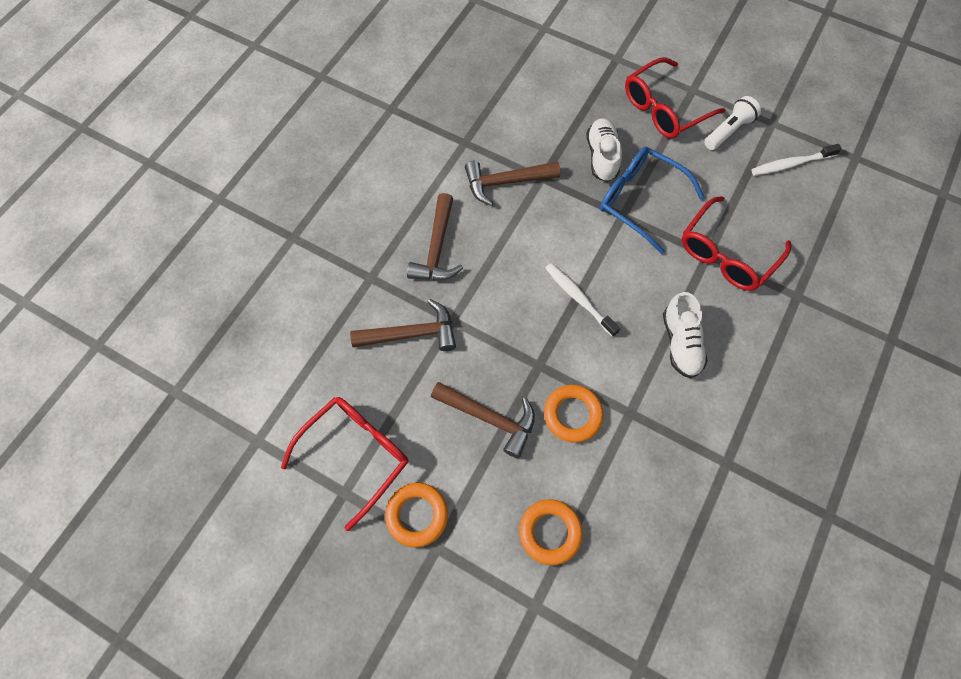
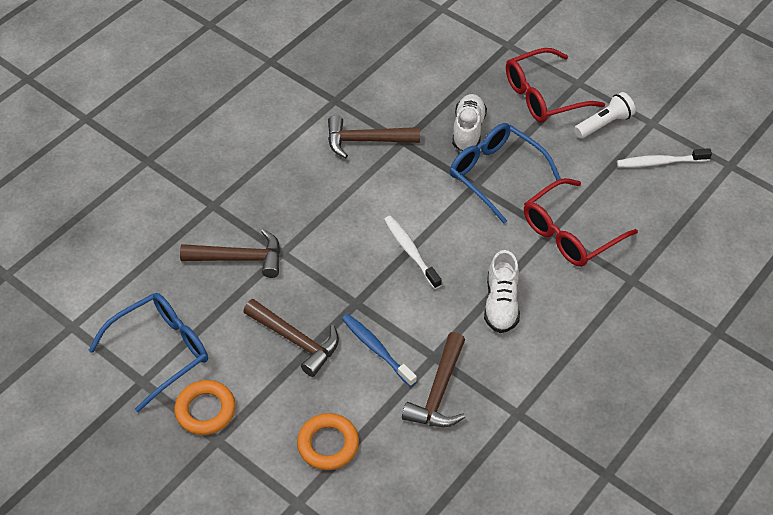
camera: 10 degrees right, 15 degrees down
(355, 454) = (161, 351): red glasses -> blue glasses
(437, 249) = (283, 189): brown hammer -> brown hammer (439, 392)
(572, 415) = (377, 349): orange ring -> blue toothbrush

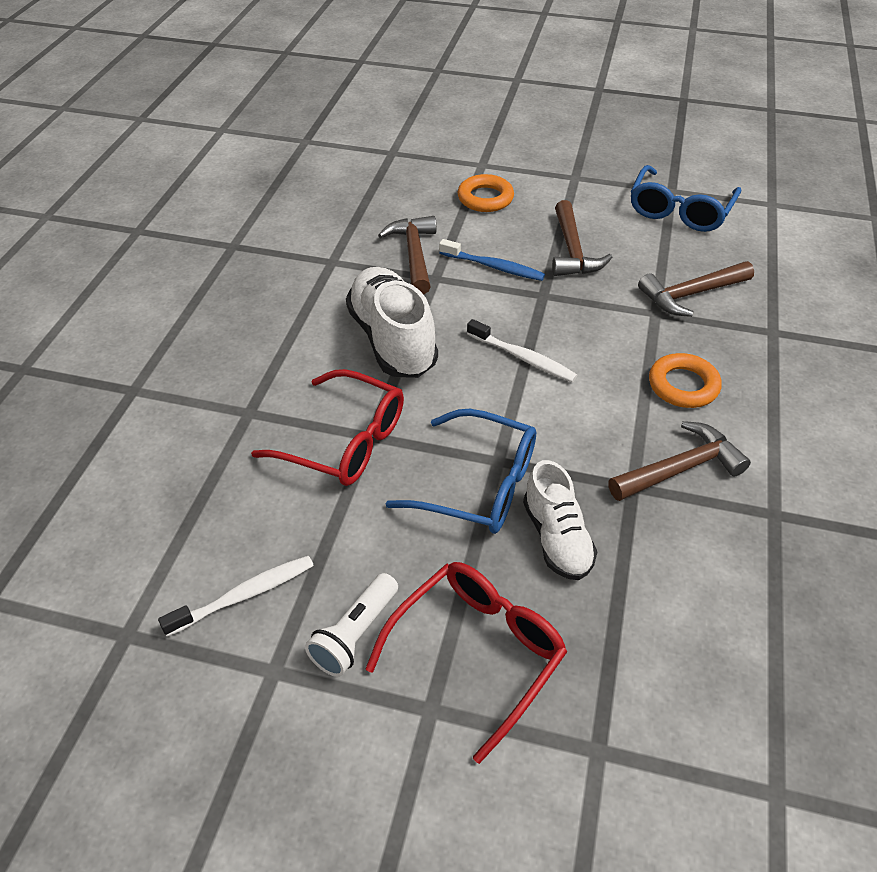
camera: 155 degrees right, 5 degrees down
(205, 410) = (602, 189): orange ring -> orange ring (683, 385)
(296, 340) = (572, 251): brown hammer -> brown hammer turned 105 degrees counterclockwise
(501, 304) = (392, 340): white shoe -> white shoe, size x1.59
(570, 233) = (344, 441): red glasses -> red glasses turned 90 degrees clockwise

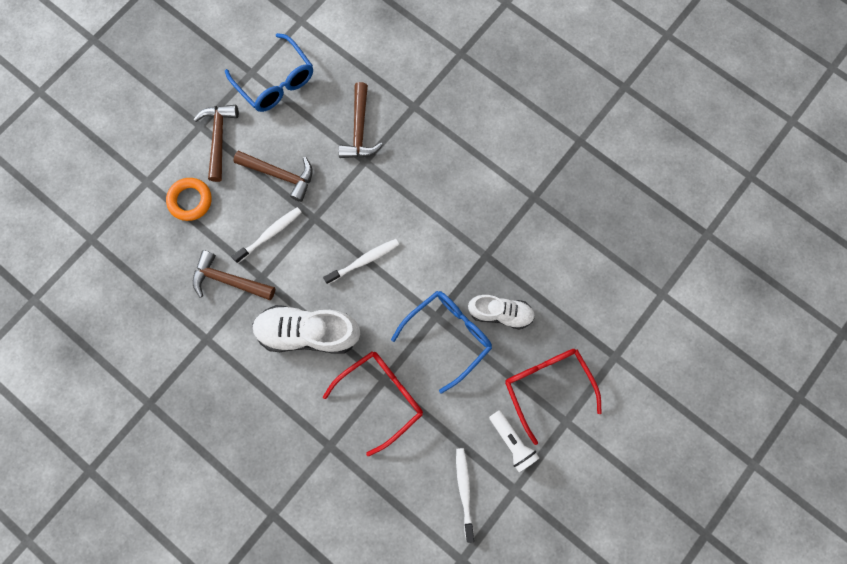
camera: 65 degrees left, 30 degrees up
(493, 266) = (269, 234): blue toothbrush -> white toothbrush
(680, 468) = (486, 224): brown hammer -> brown hammer (219, 138)
(683, 385) = (430, 184): orange ring -> none

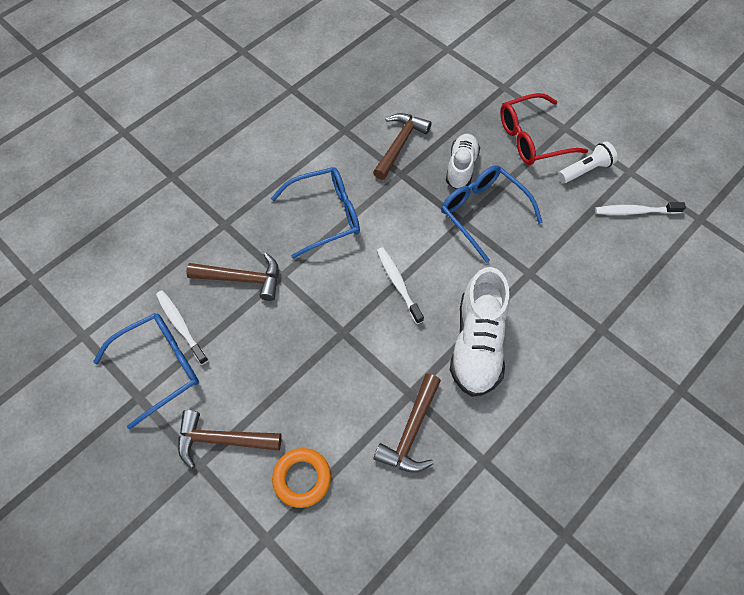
camera: 85 degrees left, 15 degrees down
(269, 234) = (357, 382): white toothbrush -> white toothbrush (181, 326)
(281, 175) = (284, 366): brown hammer -> brown hammer (400, 144)
(381, 396) = (547, 276): red glasses -> none
(431, 190) = (325, 215): none -> blue glasses

